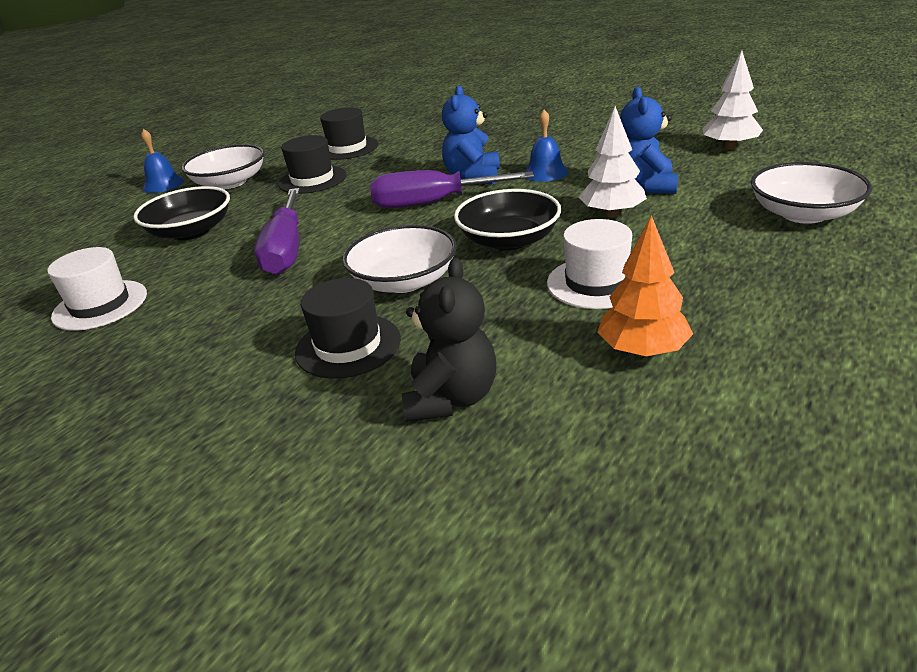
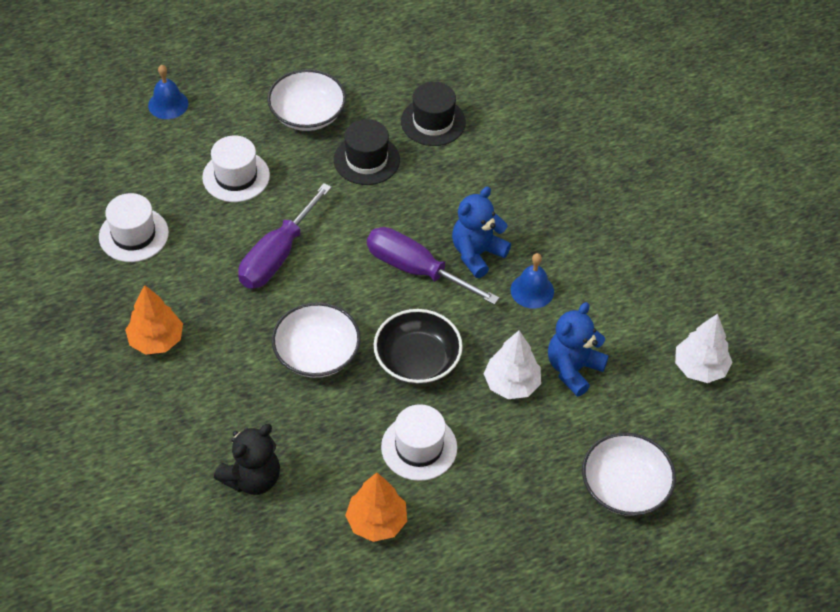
camera: 30 degrees right, 20 degrees up
(163, 184) = (260, 75): blue bell -> blue bell (168, 104)
(191, 231) = (236, 176): black bowl -> white hat
(199, 358) = (156, 340): none -> orange tree
(348, 346) = (237, 393): black hat -> none

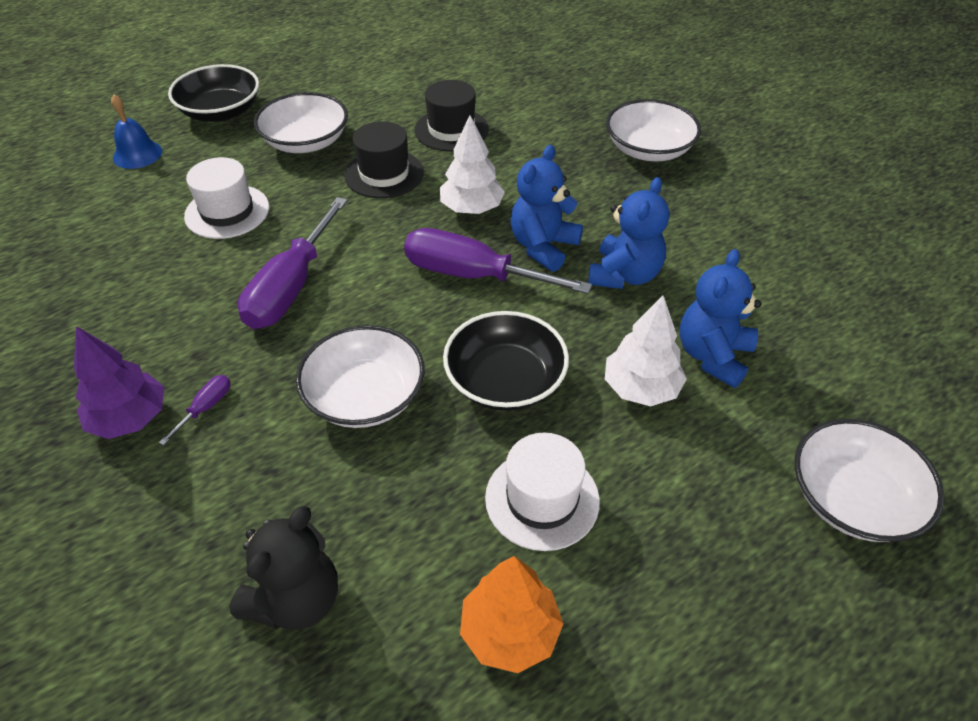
camera: 10 degrees left, 5 degrees down
(133, 235) = (95, 293): white hat -> none
(156, 340) = (130, 418): orange tree -> purple tree
(207, 341) = (206, 407): none -> purple screwdriver
(239, 67) = (221, 111): none -> black bowl
(532, 290) = (624, 275): blue bell -> blue teddy bear
(596, 172) = (648, 149): none -> white bowl
(700, 368) = (867, 327): white tree -> white tree (471, 209)

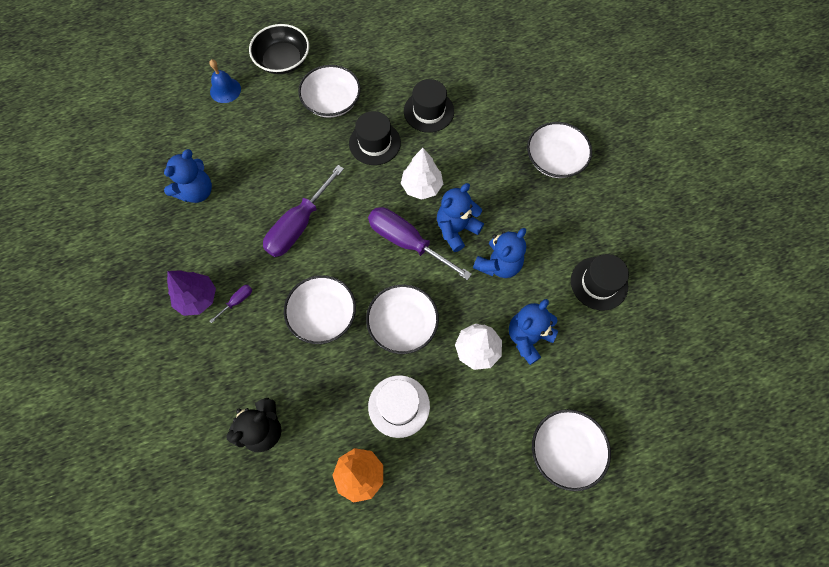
camera: 15 degrees right, 20 degrees up
(107, 276) = (196, 192): none -> blue teddy bear
(227, 212) = (272, 154): white hat -> none
(505, 380) = (402, 324): black bowl -> white bowl
(781, 269) = (599, 283): none -> black hat

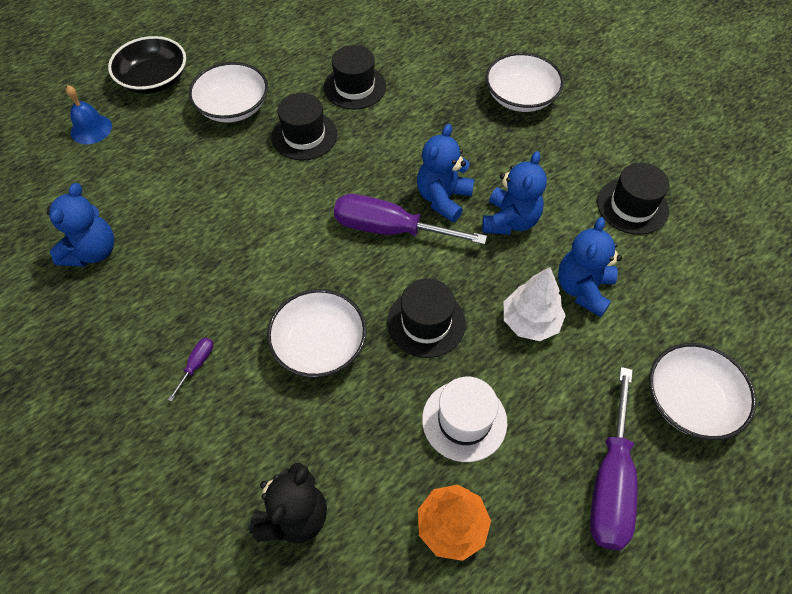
camera: 20 degrees left, 10 degrees down
(197, 298) = (139, 379): purple tree -> none
(298, 225) = (245, 251): purple screwdriver -> purple screwdriver (610, 481)
(402, 324) = (426, 322): white bowl -> black hat
(421, 187) = (381, 165): white tree -> none

